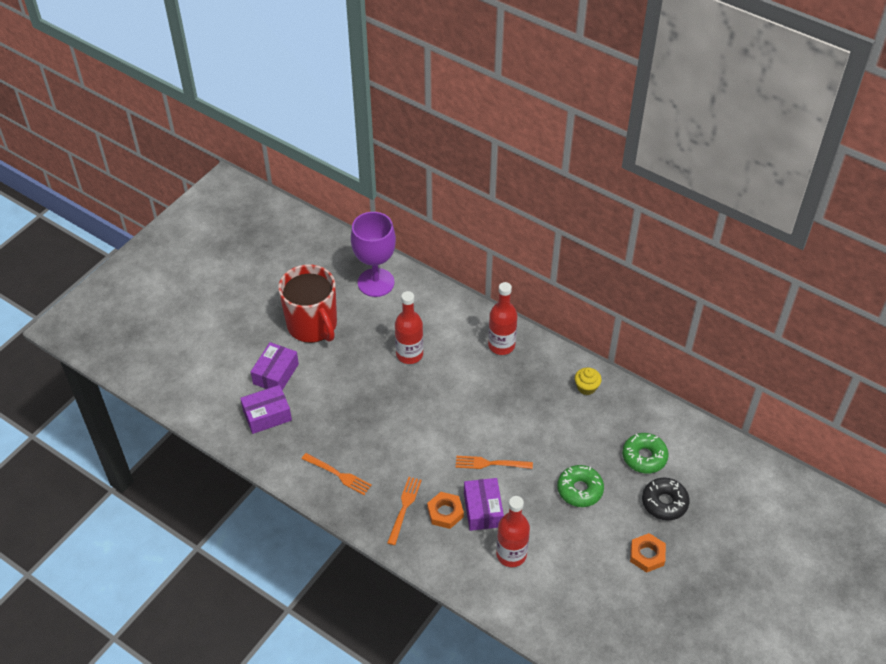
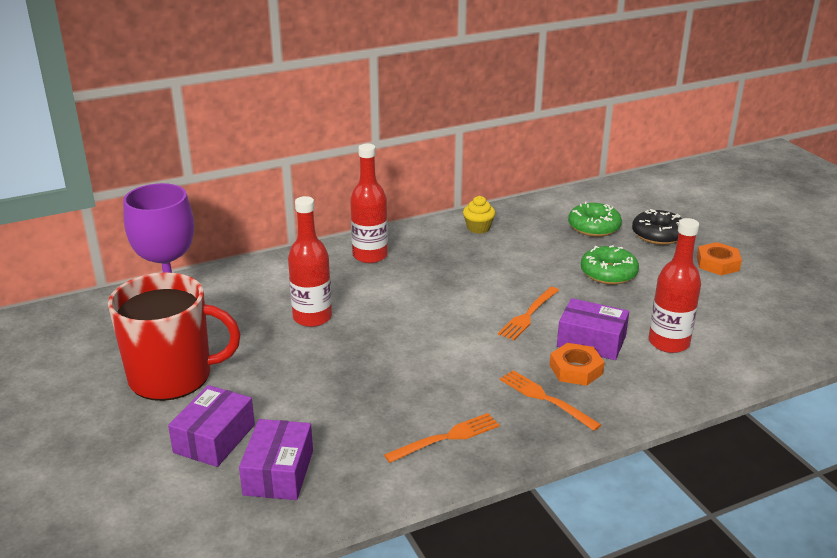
camera: 60 degrees left, 20 degrees down
(276, 374) = (214, 438): purple box -> purple box turned 60 degrees clockwise

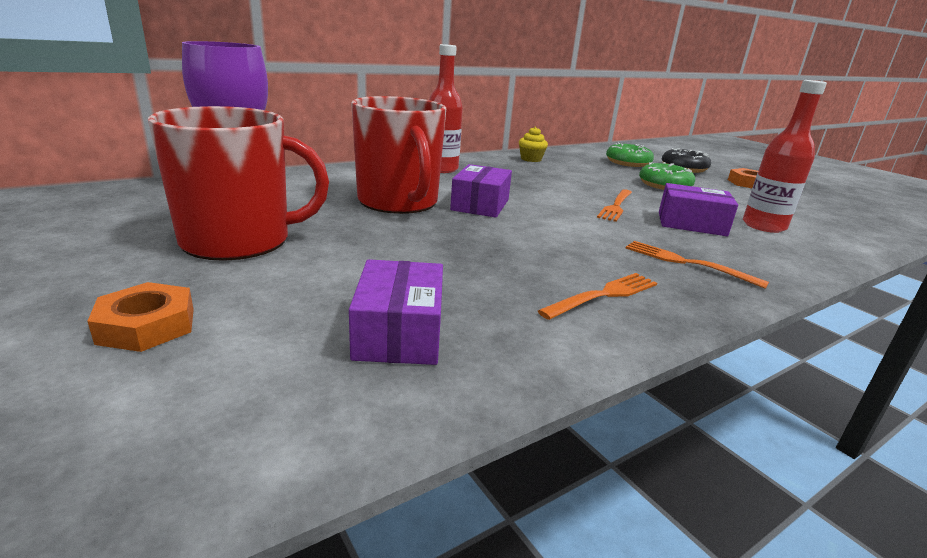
camera: 10 degrees left, 5 degrees down
(214, 438) = (298, 297): purple box -> purple box (480, 205)
(312, 317) = (398, 202): red bottle -> red mug
(576, 369) = (696, 242): orange nut -> orange nut (147, 325)

